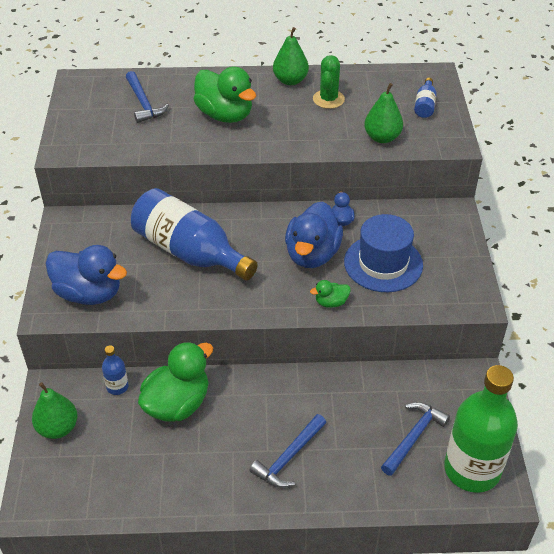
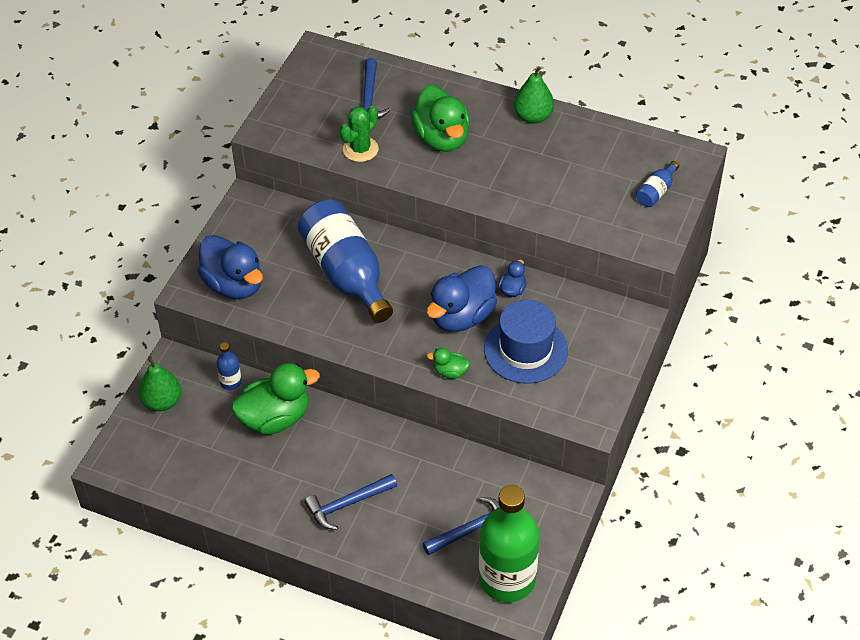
camera: 25 degrees right, 5 degrees up
(328, 99) = (559, 152): green cactus -> green cactus (360, 149)
(382, 138) = (585, 216): green pear -> none

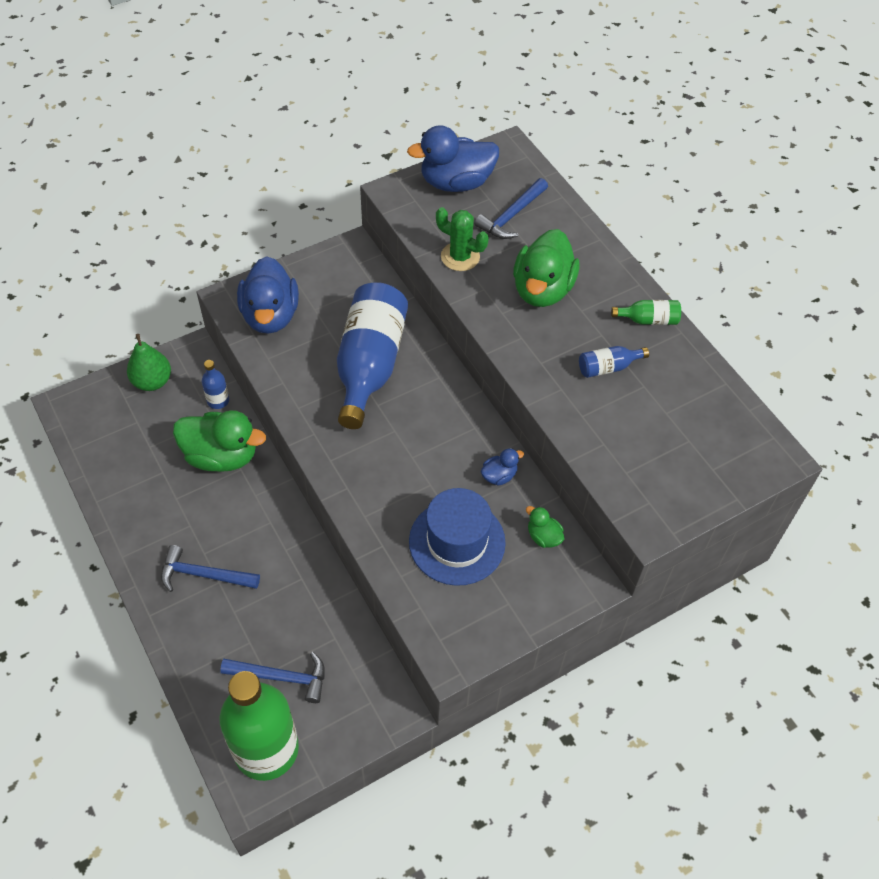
camera: 35 degrees right, 5 degrees up
(360, 149) = (460, 257): green cactus -> green cactus turned 45 degrees clockwise
(450, 372) = (370, 516): green duck -> green duck (543, 537)
(462, 316) = (430, 470): blue duck -> blue duck (456, 183)
(533, 116) = (648, 320): green pear -> green bottle
(656, 191) = (702, 469): blue bottle -> blue bottle (608, 367)

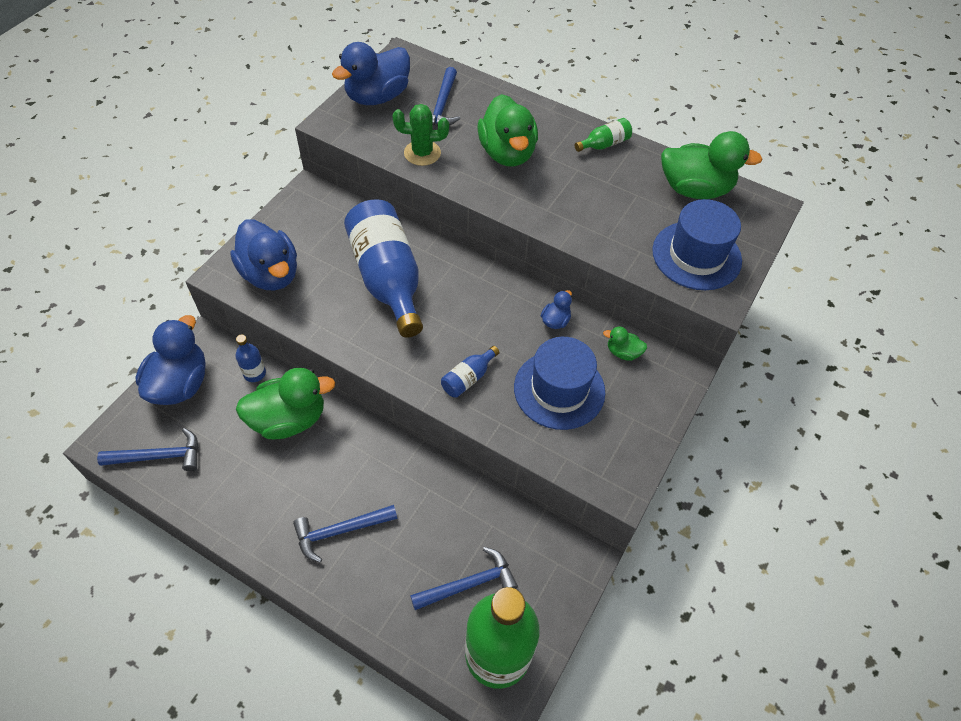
camera: 30 degrees left, 0 degrees up
(100, 437) = (159, 456): none -> blue hammer
(152, 381) = (180, 384): green pear -> blue duck
(608, 367) = (600, 192): blue bottle -> blue bottle (468, 378)
(659, 473) = (696, 255): none -> blue hat
(709, 406) = (695, 189): none -> green duck

